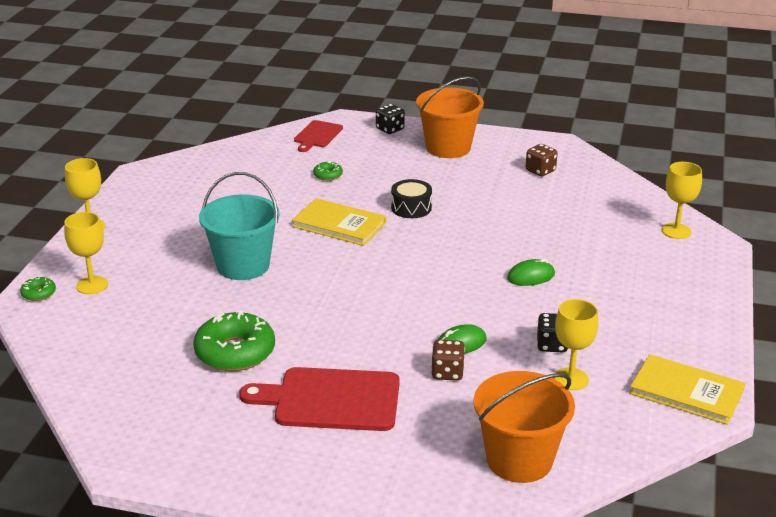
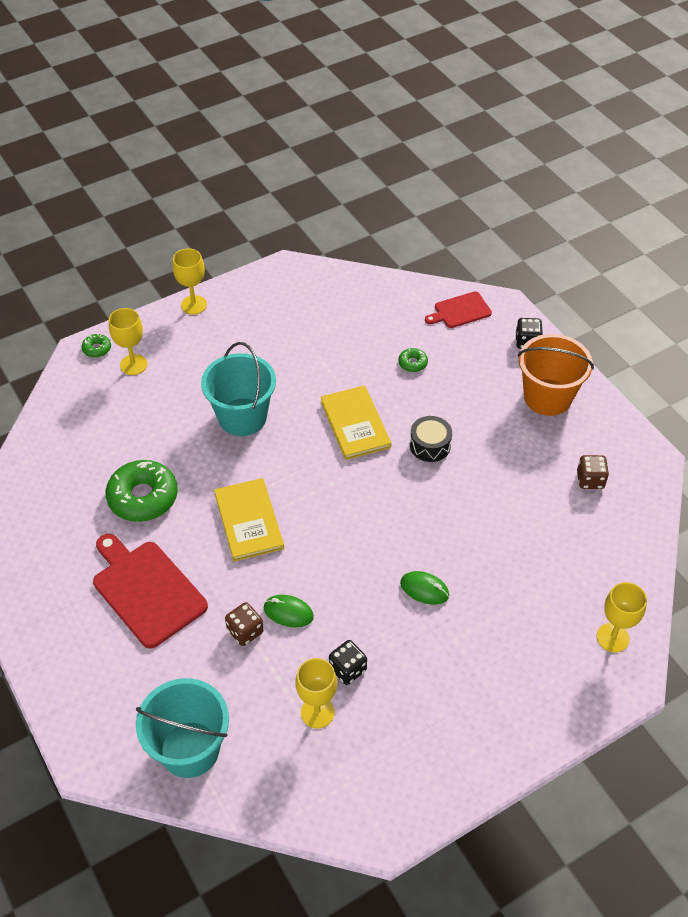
camera: 45 degrees right, 20 degrees up
(519, 460) = (190, 749): orange bucket -> turquoise bucket
(686, 392) = (381, 800): yellow book -> yellow book (249, 521)

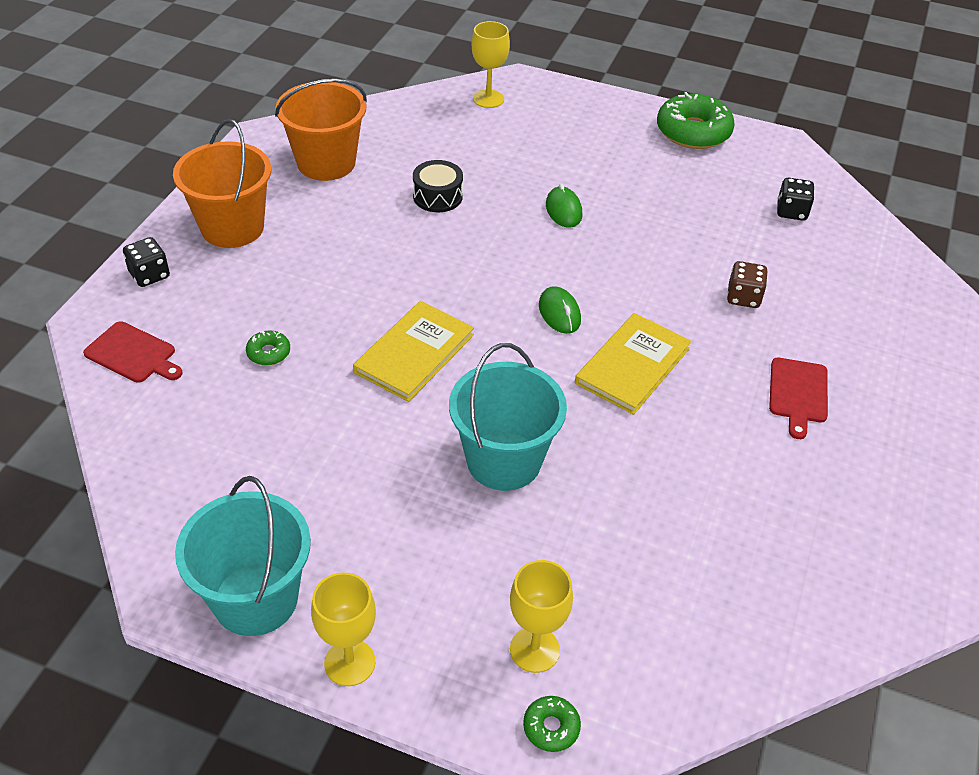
camera: 130 degrees left, 5 degrees down
(143, 497) = (709, 476): green donut -> green donut (693, 132)
(147, 590) = (798, 393): red cutting board -> red cutting board, size x0.57
(190, 749) = (877, 269): turquoise bucket -> turquoise bucket (255, 599)
(288, 612) = (690, 280): green mouse -> green mouse (559, 313)
(317, 712) = (750, 216): yellow goblet -> none
(347, 669) = (693, 218): black dice -> black dice (791, 211)
(430, 445) = (387, 281): black drum -> black drum (437, 196)
(590, 480) = (326, 163): brown dice -> orange bucket

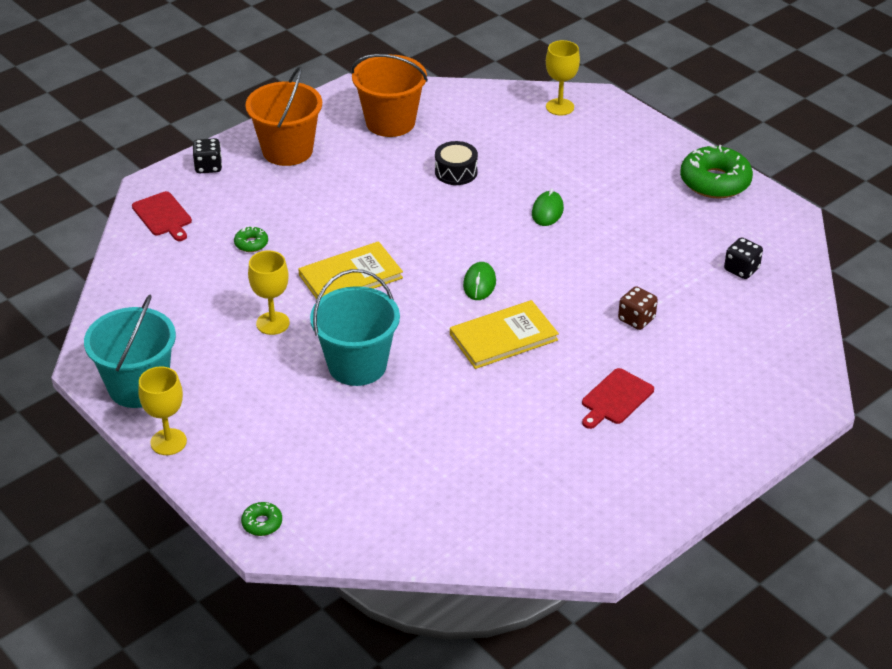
camera: 30 degrees right, 5 degrees down
(534, 649) = (286, 479): yellow goblet -> yellow goblet (272, 323)

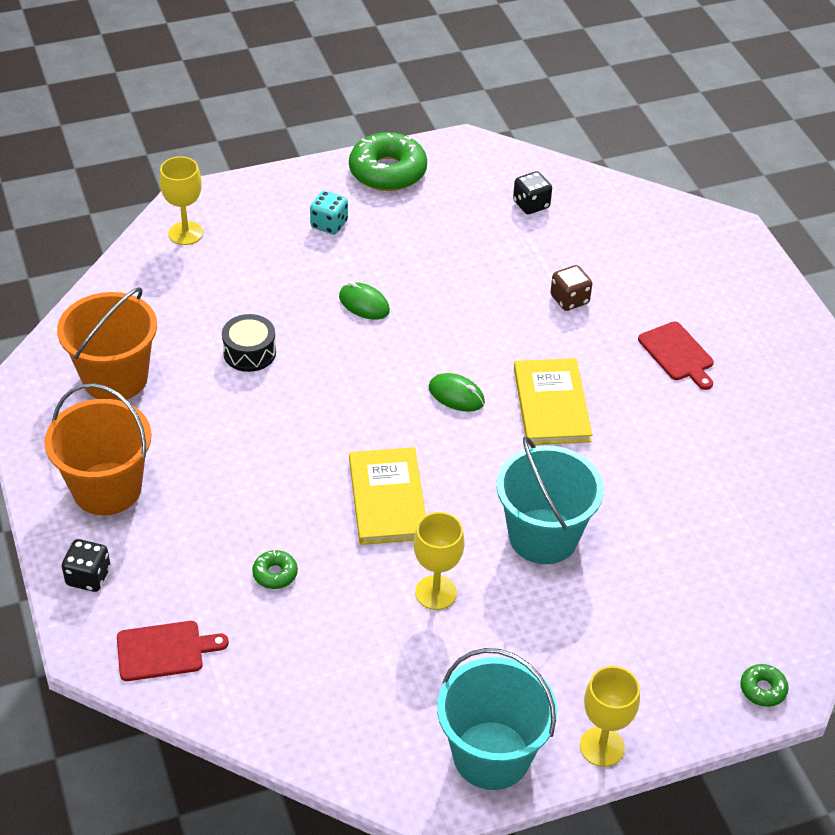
camera: 70 degrees left, 5 degrees up
(625, 169) = (329, 224): none -> turquoise dice

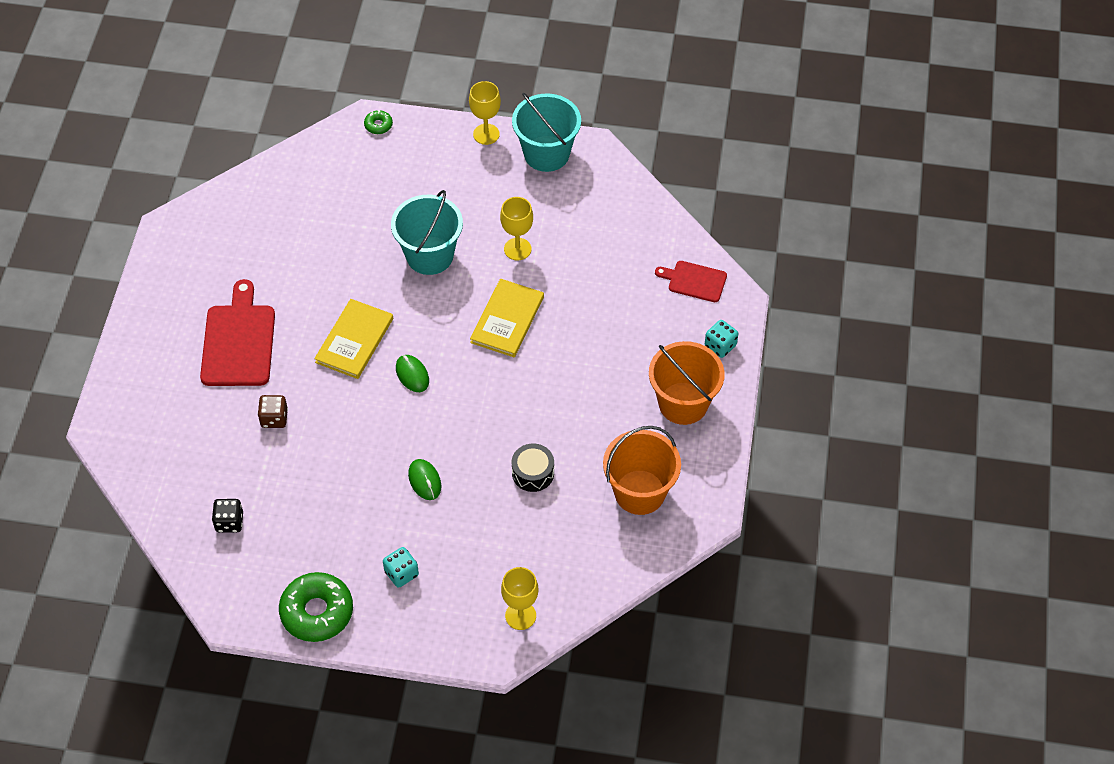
camera: 150 degrees left, 10 degrees up
(88, 577) = (720, 346): black dice -> turquoise dice
(275, 574) = (605, 300): green donut -> none
(677, 354) = (239, 341): red cutting board -> red cutting board, size x1.74

